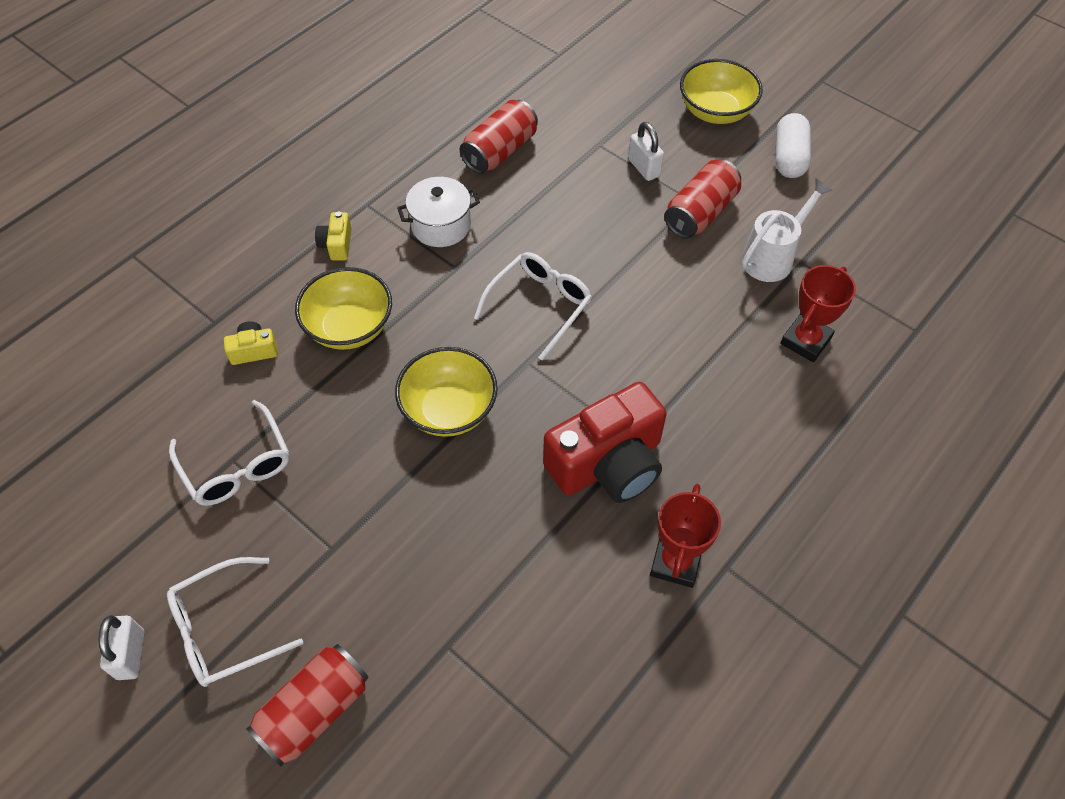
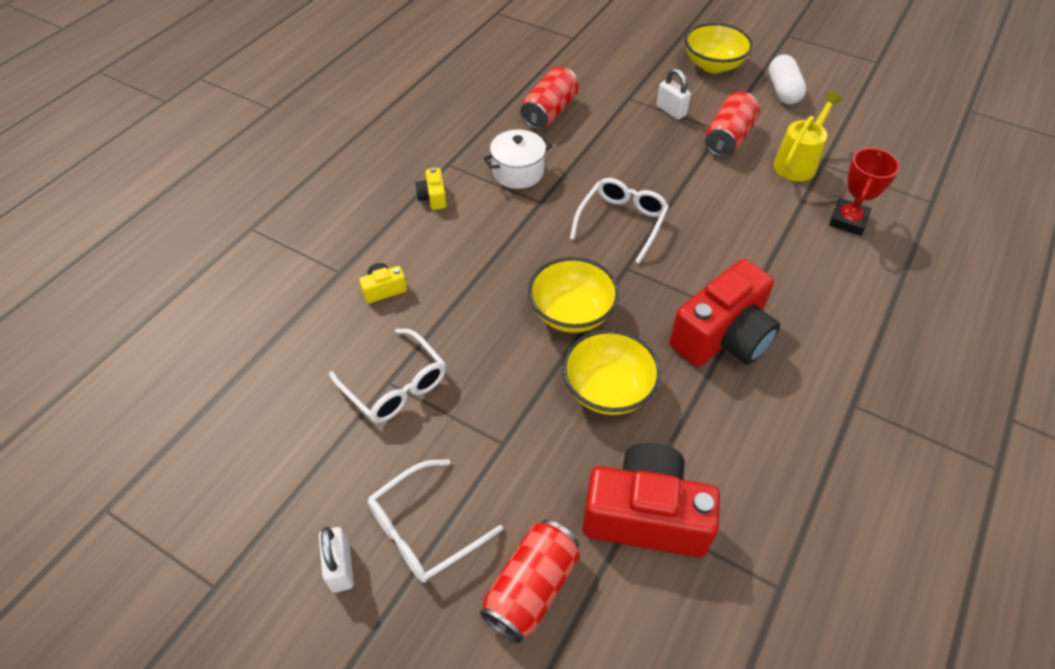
camera: 10 degrees left, 5 degrees down
(349, 327) = (464, 260): yellow bowl -> yellow bowl (608, 390)
(456, 654) = (645, 515): none -> red camera
(675, 562) = (808, 407): red trophy -> none
(773, 257) = (798, 163): white watering can -> yellow watering can

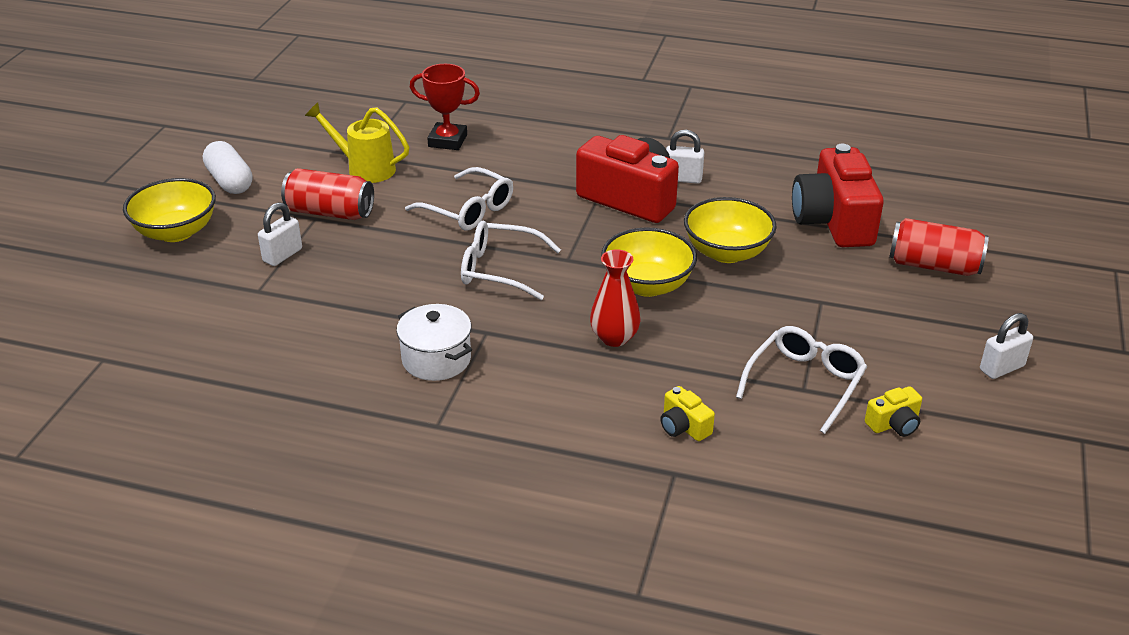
camera: 105 degrees left, 15 degrees down
(424, 530) = (933, 329): white glasses -> white glasses (469, 210)
(433, 197) = (509, 424): yellow camera -> yellow camera (894, 424)
(506, 274) = (614, 338): none -> red vase
(549, 112) = (301, 353): red can -> none
(757, 392) = (682, 179): none -> white padlock
(783, 91) = (230, 181): white capsule -> white capsule turned 75 degrees clockwise

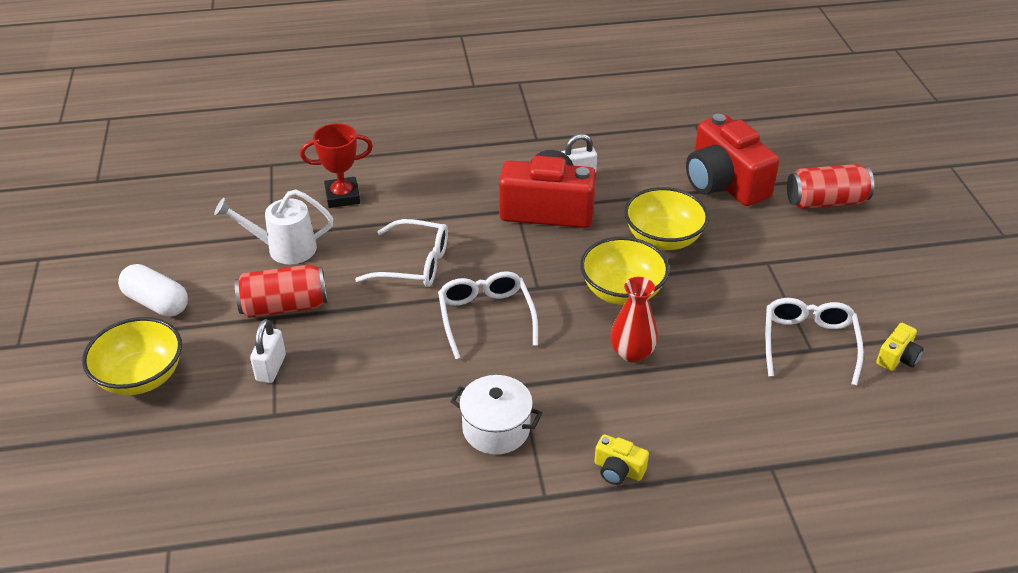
camera: 25 degrees left, 5 degrees up
(364, 168) = (284, 249): yellow watering can -> white watering can
(499, 269) = (486, 317): white glasses -> white glasses turned 90 degrees clockwise
(683, 427) = (747, 419): yellow camera -> yellow camera (618, 470)
(1001, 368) = (935, 279): white padlock -> none

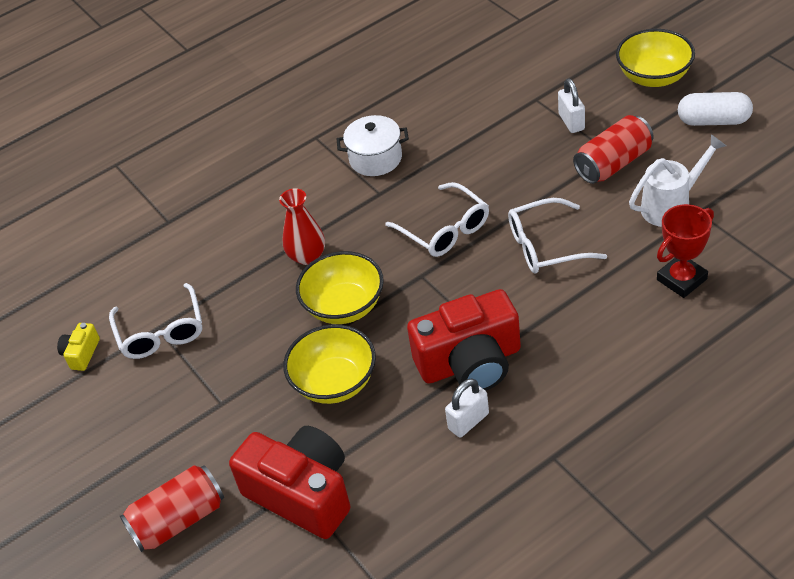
camera: 160 degrees right, 5 degrees up
(618, 470) = (275, 172): yellow camera -> none

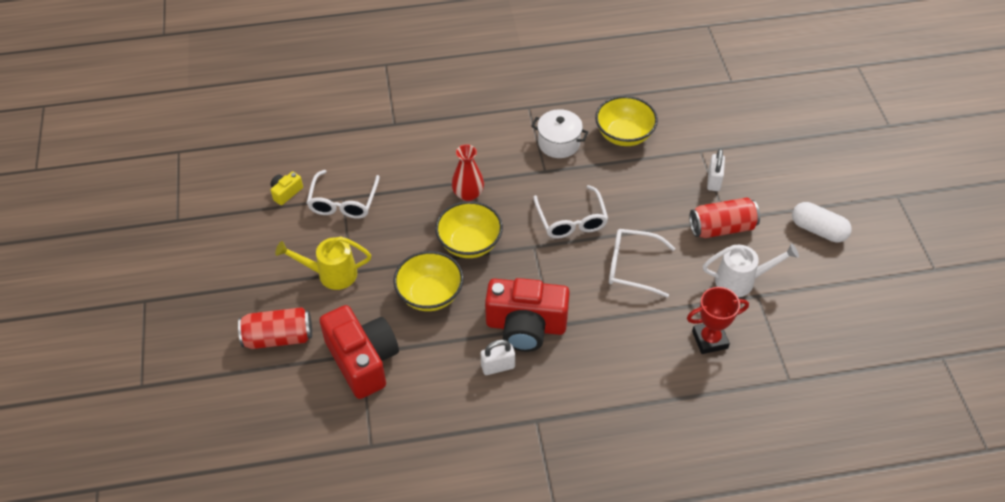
camera: 20 degrees right, 5 degrees up
(198, 417) = (331, 274): none -> yellow watering can
(654, 77) = (798, 174): yellow bowl -> yellow bowl (624, 135)

